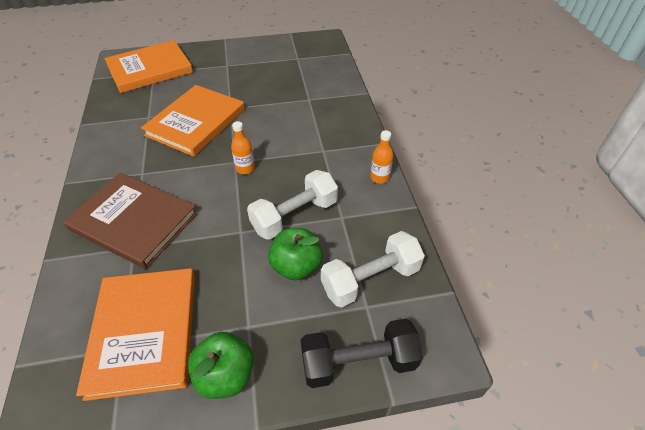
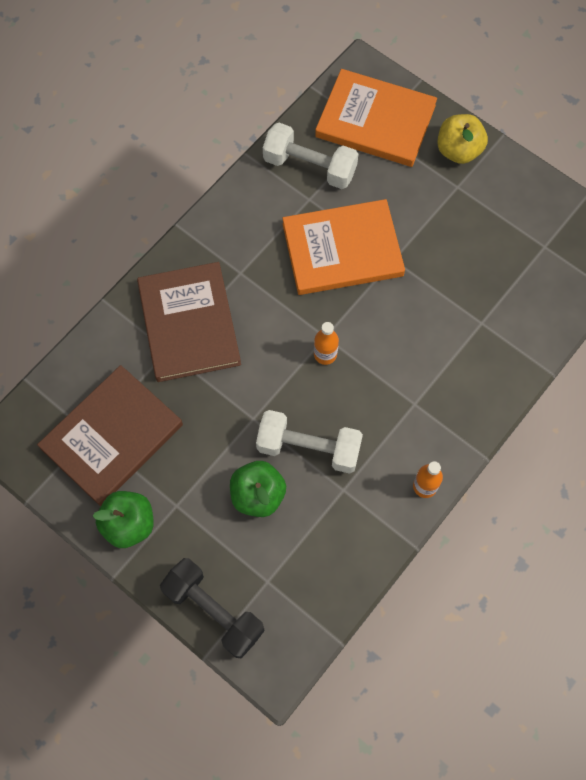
camera: 50 degrees right, 20 degrees up
(144, 332) = (112, 436): orange book -> brown book
(210, 54) = (458, 151): none -> yellow apple
(370, 279) = (296, 565): white dumbbell -> white dumbbell (309, 167)

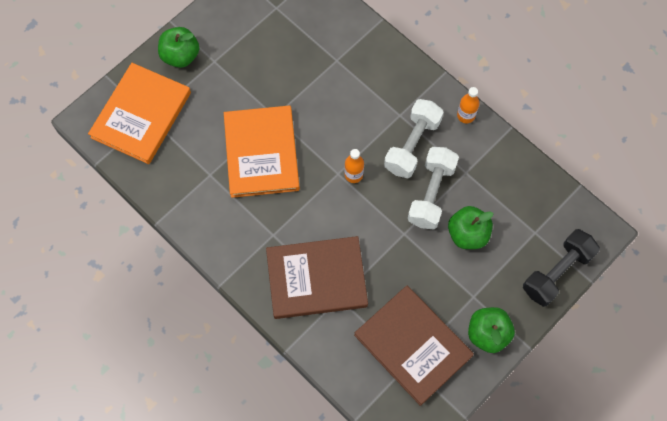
camera: 85 degrees left, 0 degrees up
(309, 167) = (178, 171): white dumbbell -> white dumbbell (412, 145)
(458, 151) = (180, 56): yellow apple -> green apple

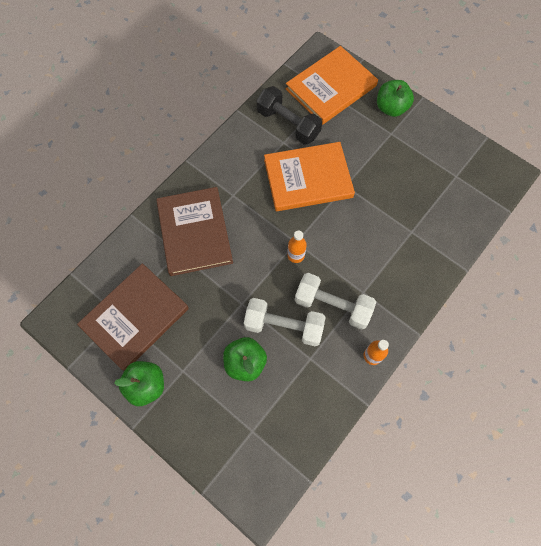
camera: 85 degrees right, 0 degrees up
(141, 115) = (331, 87): orange book -> orange book turned 60 degrees counterclockwise
(557, 272) = (210, 455): black dumbbell -> black dumbbell (288, 124)

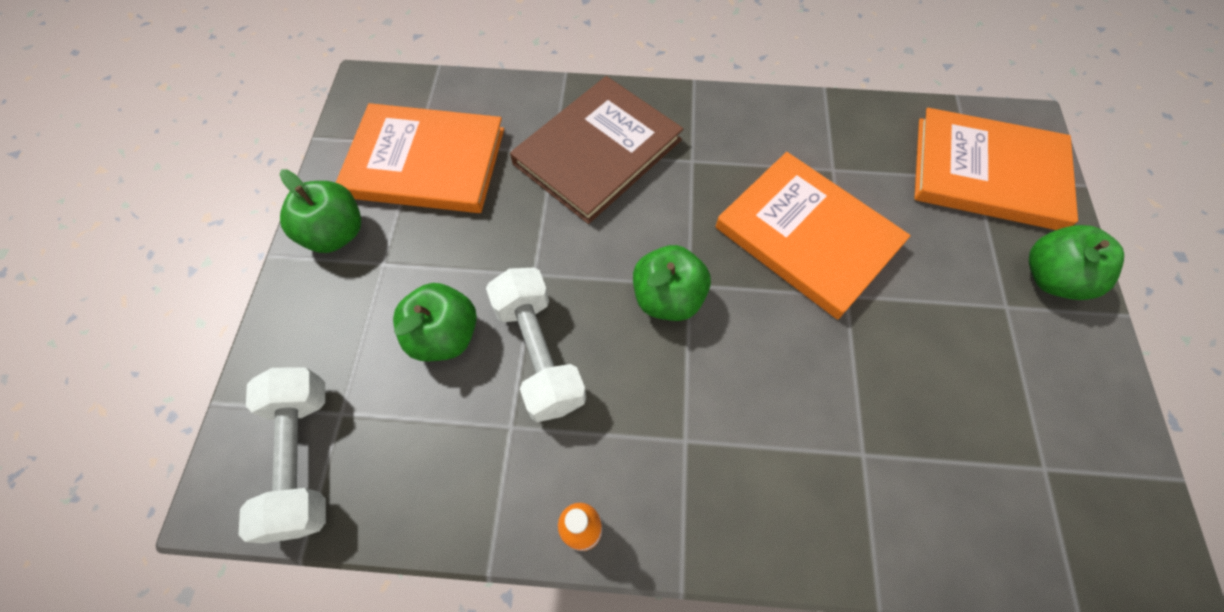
camera: 55 degrees right, 5 degrees down
(135, 317) = (425, 162): brown book -> orange book
(288, 124) = (868, 157): black dumbbell -> none
(296, 255) = (667, 298): orange bottle -> green apple
(332, 305) = (625, 405): white dumbbell -> white dumbbell (303, 458)

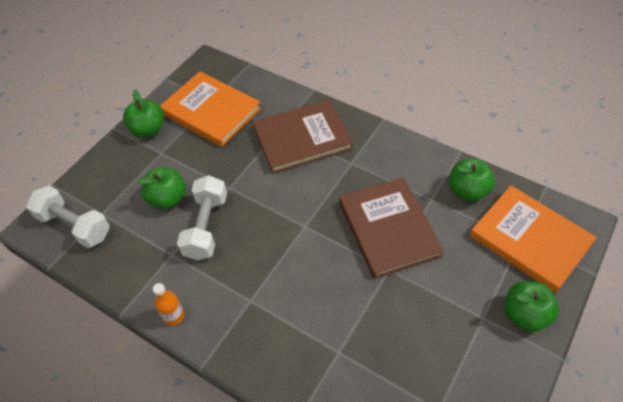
camera: 30 degrees right, 10 degrees down
(303, 458) = (74, 225): white dumbbell -> white dumbbell turned 75 degrees counterclockwise
(667, 298) = (288, 228): green apple -> green apple (467, 191)
(807, 236) = (388, 229): orange book -> brown book

